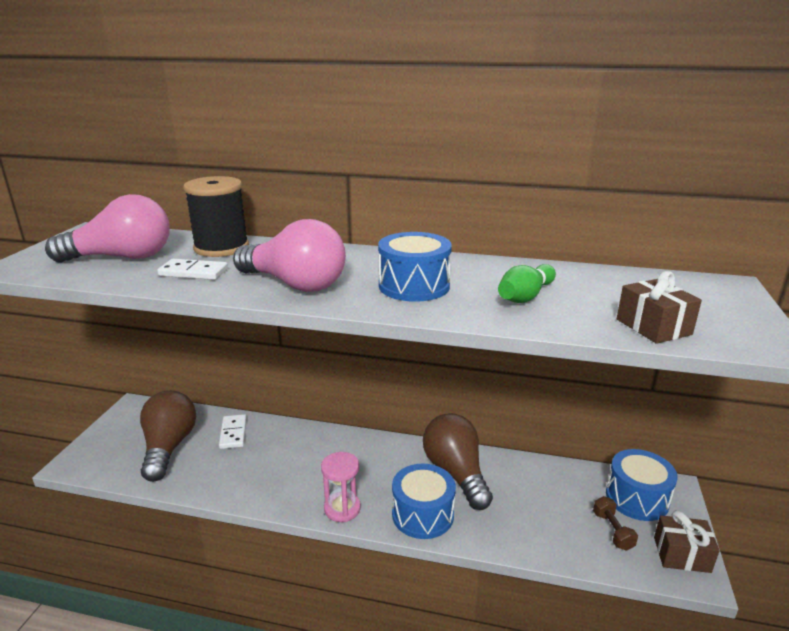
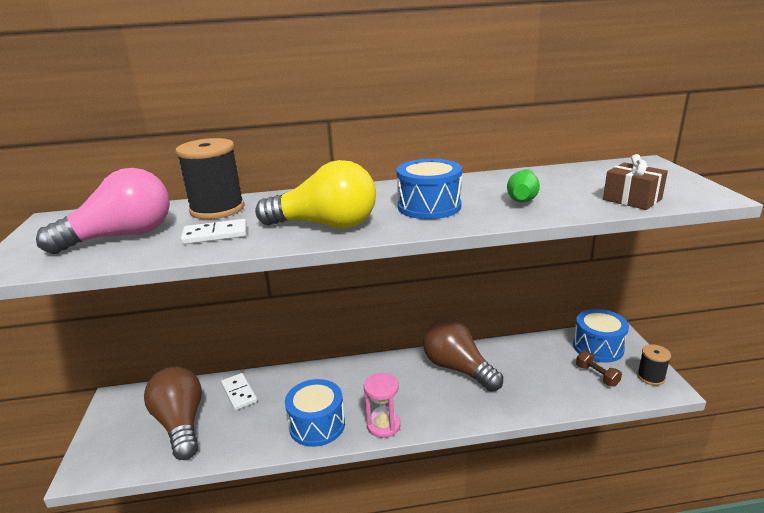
camera: 20 degrees left, 0 degrees up
(295, 284) = (326, 225): pink light bulb -> yellow light bulb
(423, 514) = (453, 408): blue drum -> blue drum (317, 425)
(681, 554) = (651, 377): brown gift -> black spool

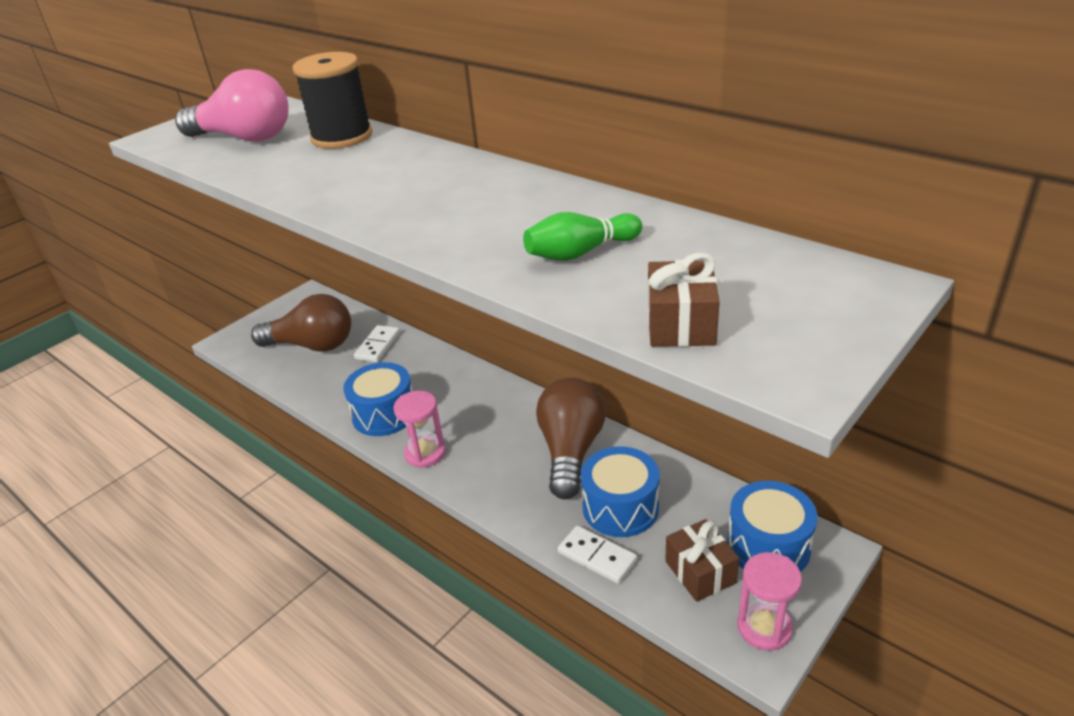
camera: 50 degrees right, 10 degrees up
(181, 424) = (312, 345): brown light bulb -> brown light bulb turned 75 degrees clockwise
(215, 235) = (286, 165): white domino -> white domino (597, 557)
(326, 225) = (360, 195): yellow light bulb -> none
(429, 206) = (474, 217): blue drum -> blue drum (620, 507)
(597, 375) = (700, 572): brown dumbbell -> brown gift
(651, 377) = (764, 627): black spool -> pink hourglass

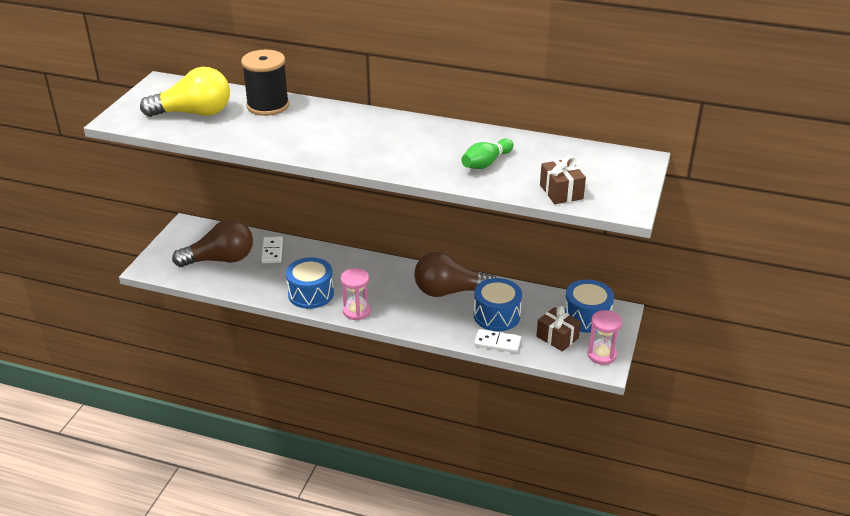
camera: 25 degrees left, 0 degrees up
(245, 138) = (194, 113): pink light bulb -> yellow light bulb
(571, 451) = (449, 291): brown light bulb -> brown light bulb turned 75 degrees counterclockwise

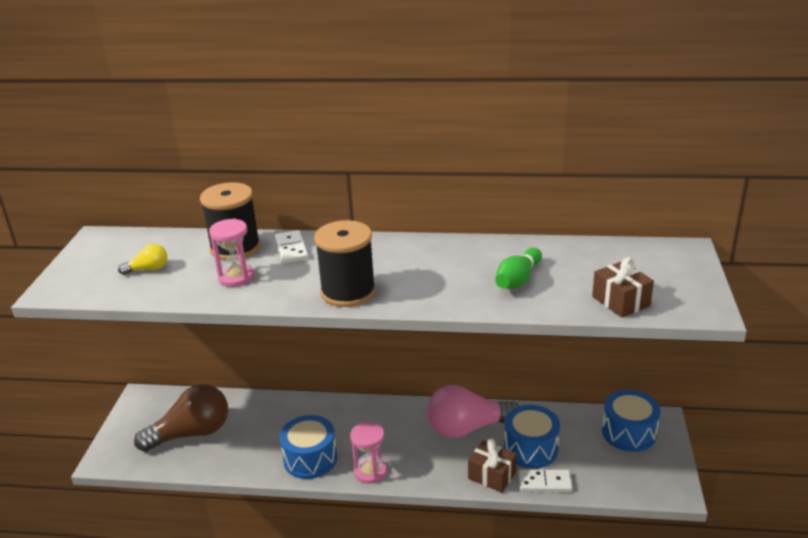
camera: 10 degrees left, 5 degrees down
(194, 113) = (148, 269): yellow light bulb -> yellow light bulb, size x0.45
(272, 251) = (250, 413): white domino -> white domino (291, 249)
(344, 153) = (348, 292): none -> black spool
(449, 291) = (467, 428): brown light bulb -> pink light bulb
(557, 337) = (608, 463): brown gift -> brown gift (492, 475)
(601, 355) = (665, 476): pink hourglass -> pink hourglass (236, 277)

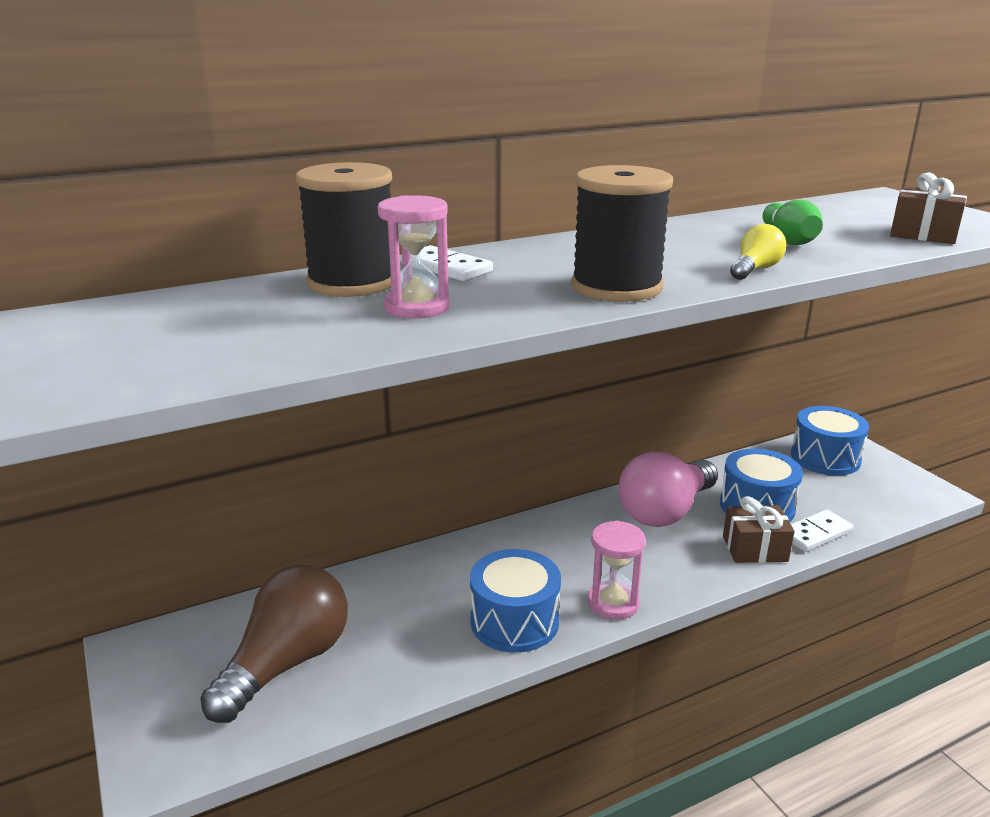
camera: 35 degrees left, 5 degrees down
(148, 269) = (234, 330): yellow light bulb -> yellow light bulb (755, 270)

